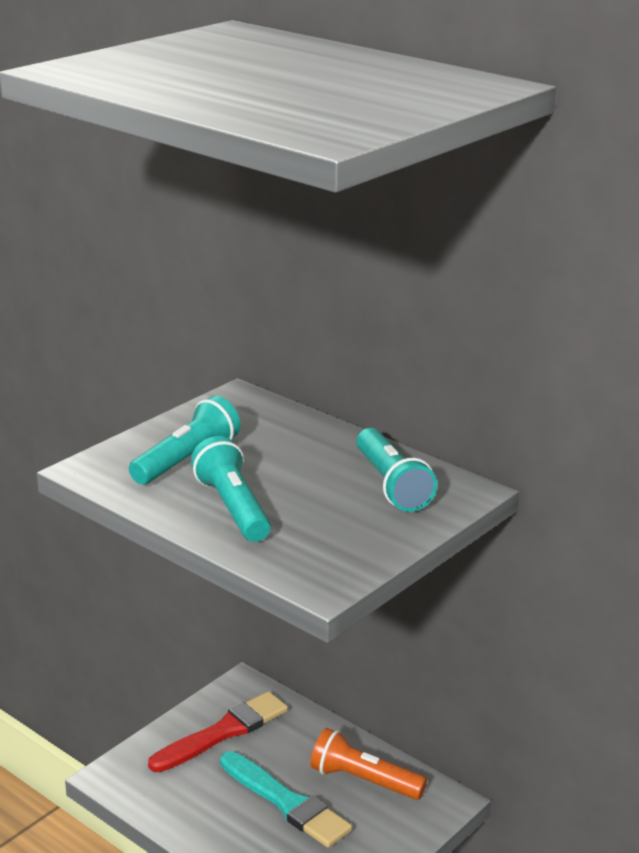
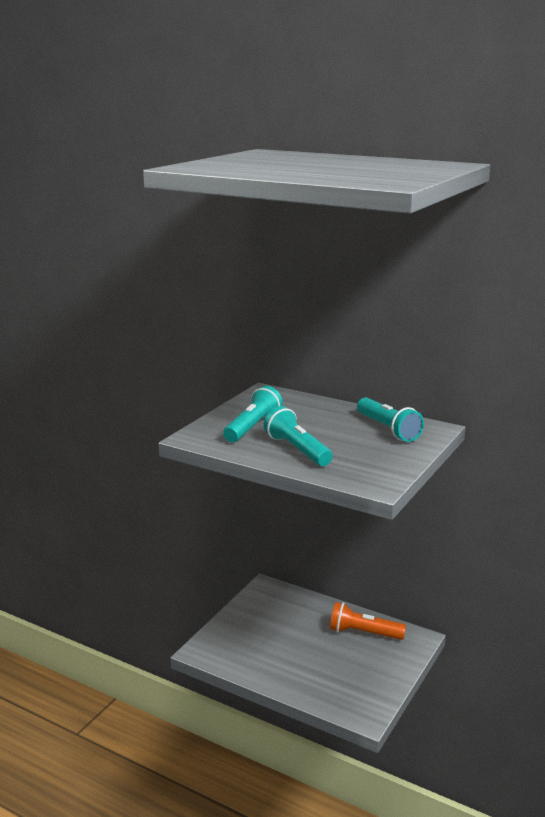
camera: 10 degrees left, 5 degrees down
(223, 732) = (263, 615): red brush -> none
(286, 802) = (320, 652): turquoise brush -> none

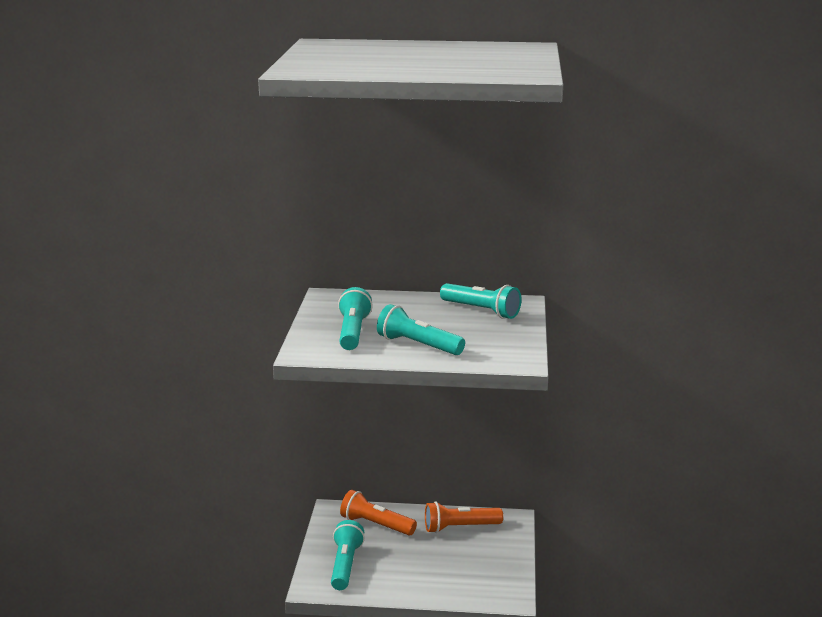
camera: 25 degrees left, 0 degrees up
(240, 639) = (345, 565): none -> turquoise flashlight
(291, 610) = (376, 525): none -> orange flashlight

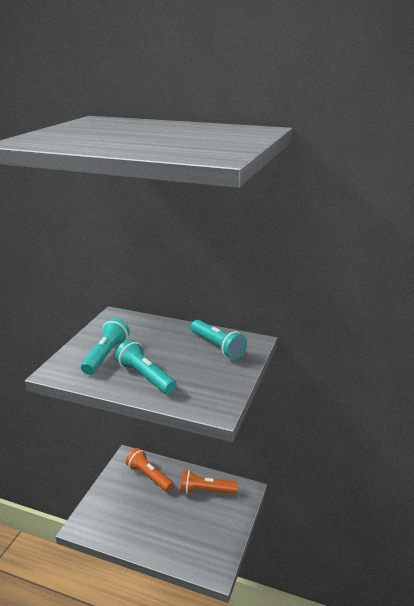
camera: 15 degrees right, 5 degrees up
(345, 565) = (111, 510): turquoise flashlight -> none

